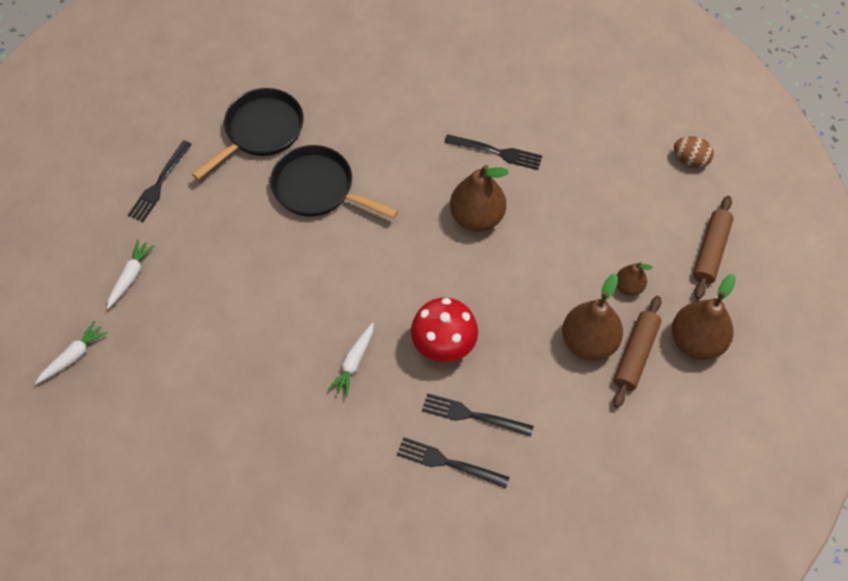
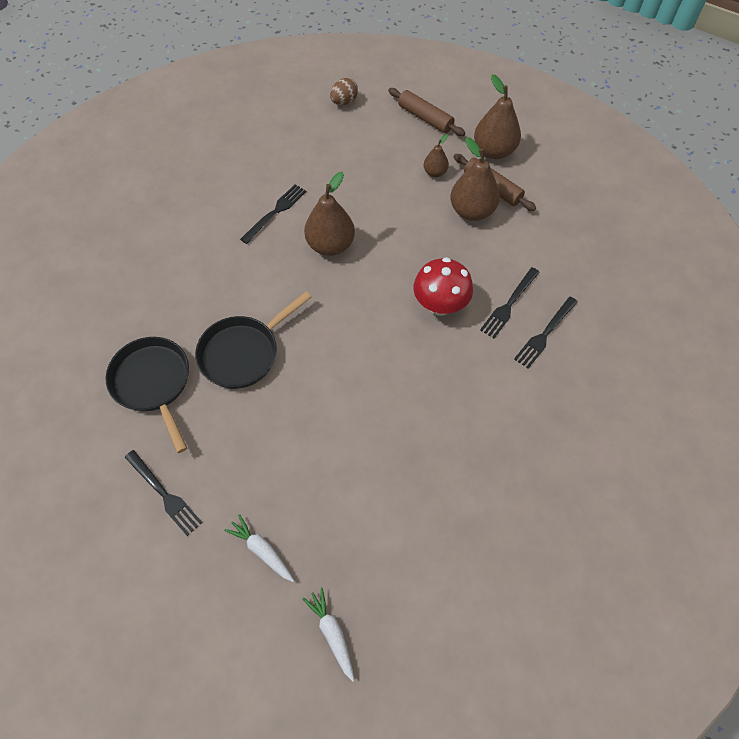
camera: 70 degrees left, 0 degrees up
(354, 362) = (432, 375): white carrot -> none

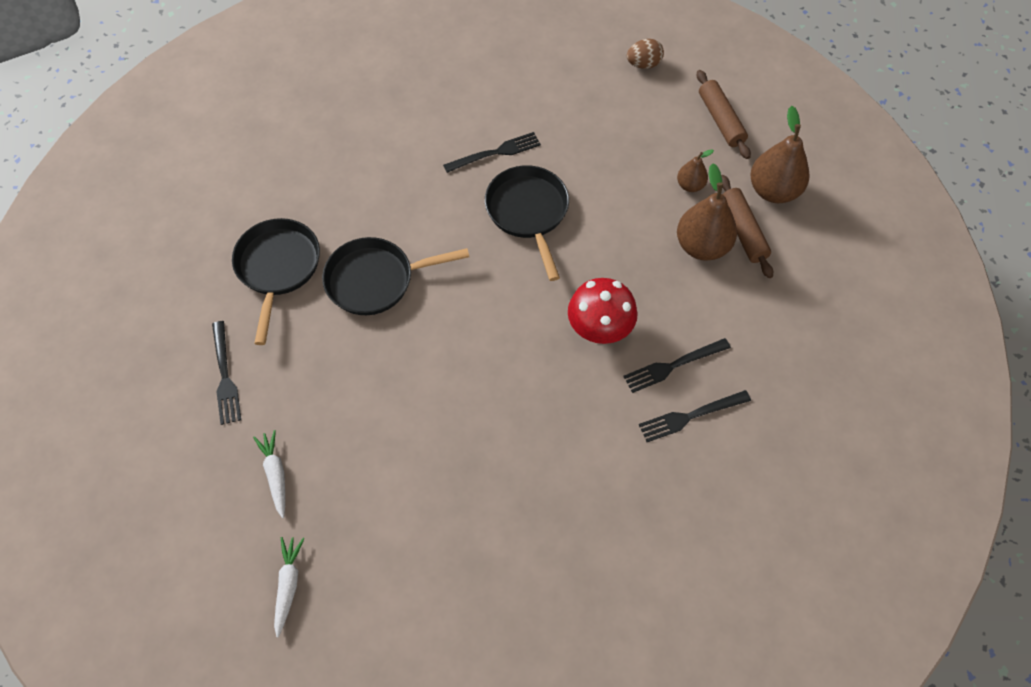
camera: 30 degrees right, 0 degrees up
(330, 245) = (528, 213): brown pear -> black pan

